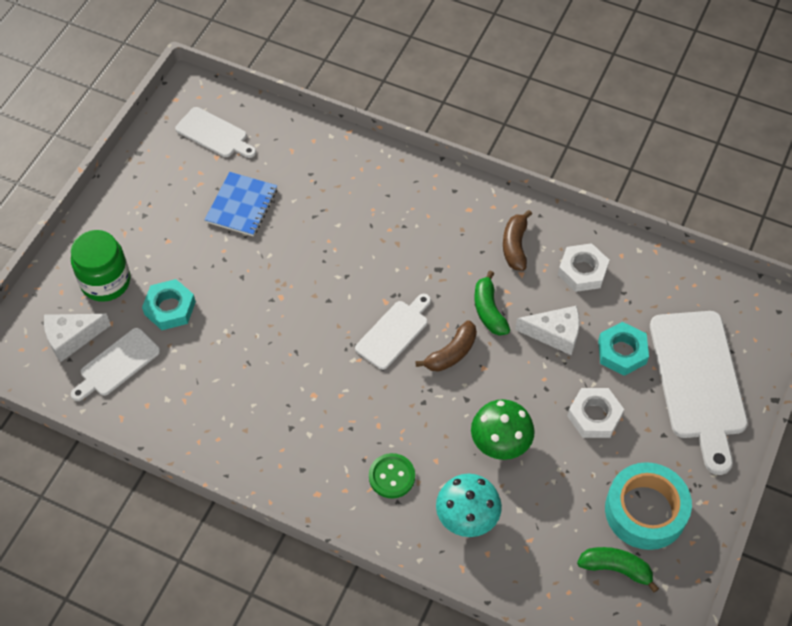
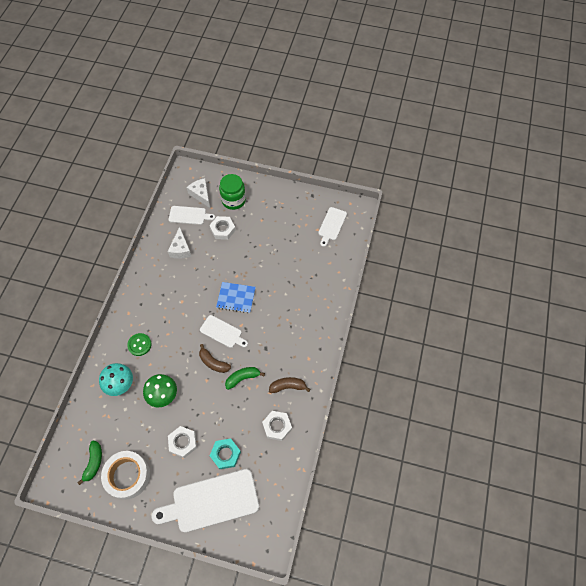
camera: 80 degrees right, 5 degrees up
(117, 364) = (189, 215): white cutting board -> white cutting board turned 150 degrees clockwise
(170, 308) = (223, 229): turquoise nut -> white nut
(241, 205) = (289, 247): blue notebook -> blue notebook (236, 298)
(555, 334) = (232, 415): white cheese -> white cheese (180, 249)
(645, 511) = (127, 476): turquoise tape -> white tape

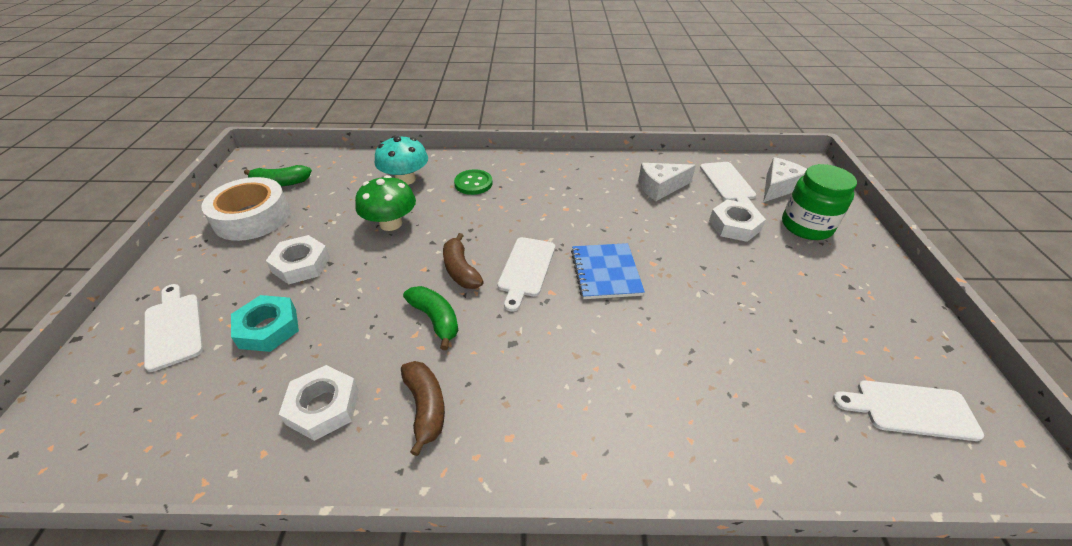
camera: 75 degrees right, 20 degrees down
(211, 501) = (173, 328): white cutting board -> white cutting board, size x0.55
(213, 362) = (460, 270): brown banana -> brown banana turned 45 degrees counterclockwise

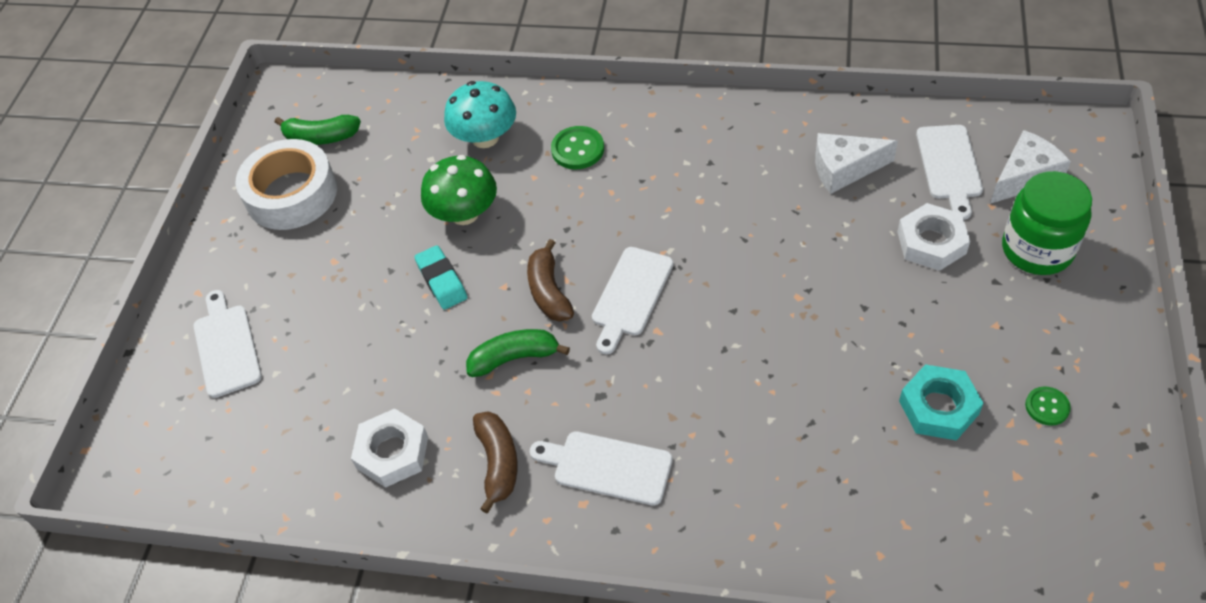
camera: 15 degrees right, 10 degrees up
(268, 328) = (327, 355): turquoise nut -> turquoise nut (938, 407)
(301, 264) = (357, 271): white nut -> none
(372, 268) = (441, 281): none -> turquoise eraser
(435, 319) = (514, 358): green banana -> green banana turned 75 degrees counterclockwise
(606, 272) = (732, 307): blue notebook -> none
(865, 325) = (1047, 407): none -> green button
(910, 409) = (1047, 516): white cutting board -> white cutting board (607, 467)

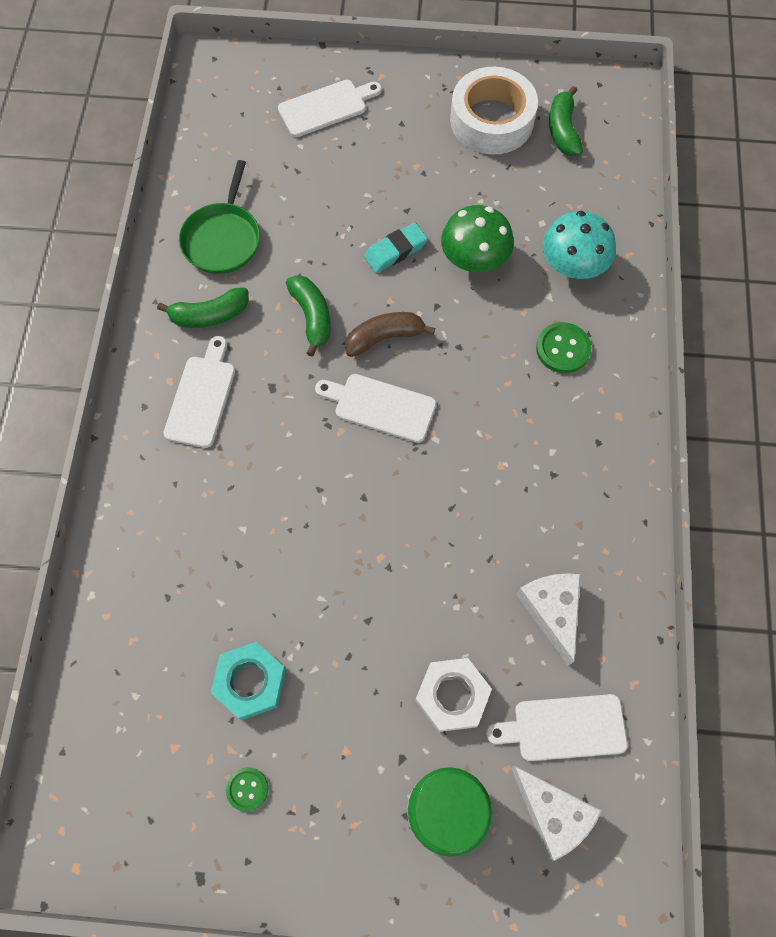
camera: 80 degrees right, 15 degrees up
(392, 452) = (223, 239): white nut -> green pan
(498, 462) = (210, 315): brown banana -> green banana

